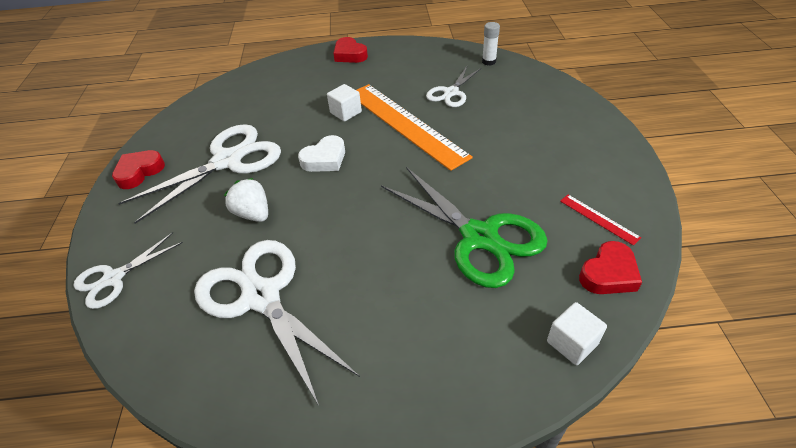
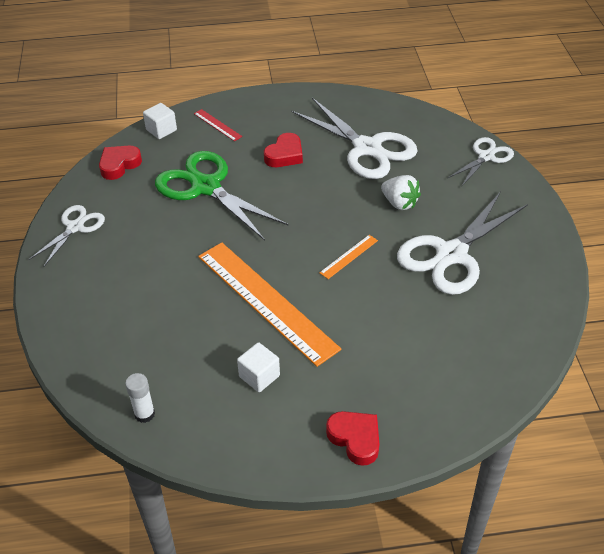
camera: 175 degrees right, 0 degrees up
(139, 172) = (538, 242): red heart -> red heart (285, 155)
(325, 159) = (349, 256): white heart -> orange ruler
(346, 112) = (339, 319): white cube -> white cube (259, 376)
(451, 93) = (207, 350): white scissors -> white scissors (75, 227)
(599, 219) = (106, 201): red ruler -> red ruler (217, 125)

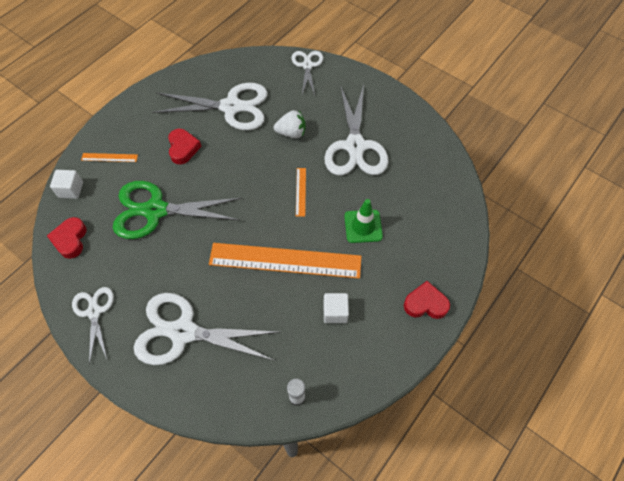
camera: 45 degrees left, 15 degrees up
(119, 291) = (183, 332): none -> white scissors
(217, 125) = (109, 157): red ruler -> orange ruler
(374, 327) = (363, 226): none -> green traffic cone

